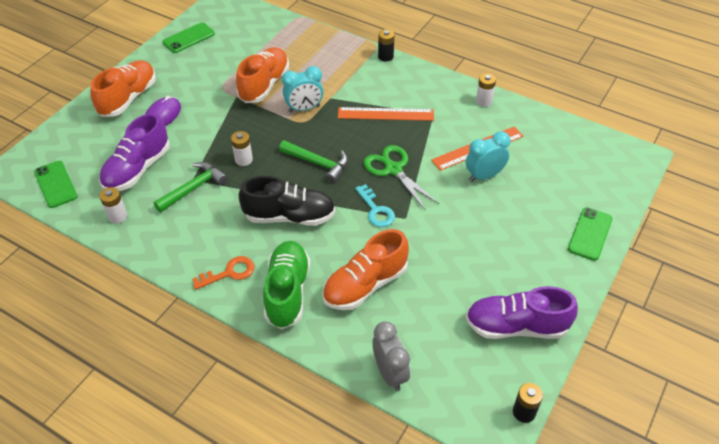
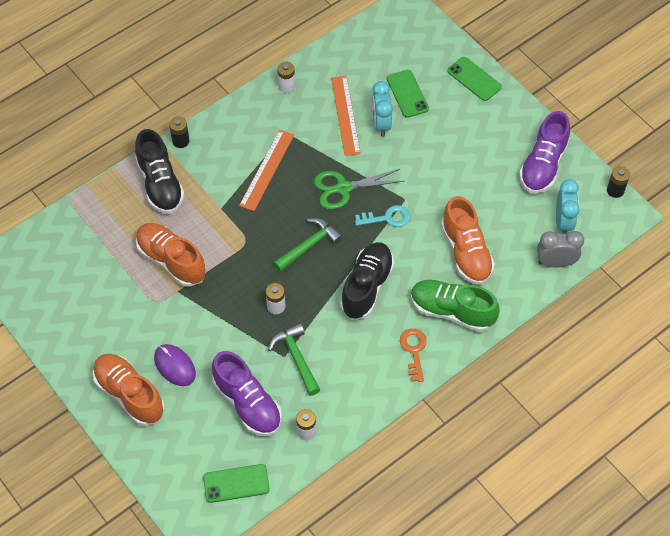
camera: 70 degrees left, 10 degrees up
(188, 38) = (51, 315): green phone -> green phone (407, 94)
(304, 109) = (226, 235): turquoise clock -> turquoise clock (563, 222)
(336, 57) = (160, 184): none -> black shoe

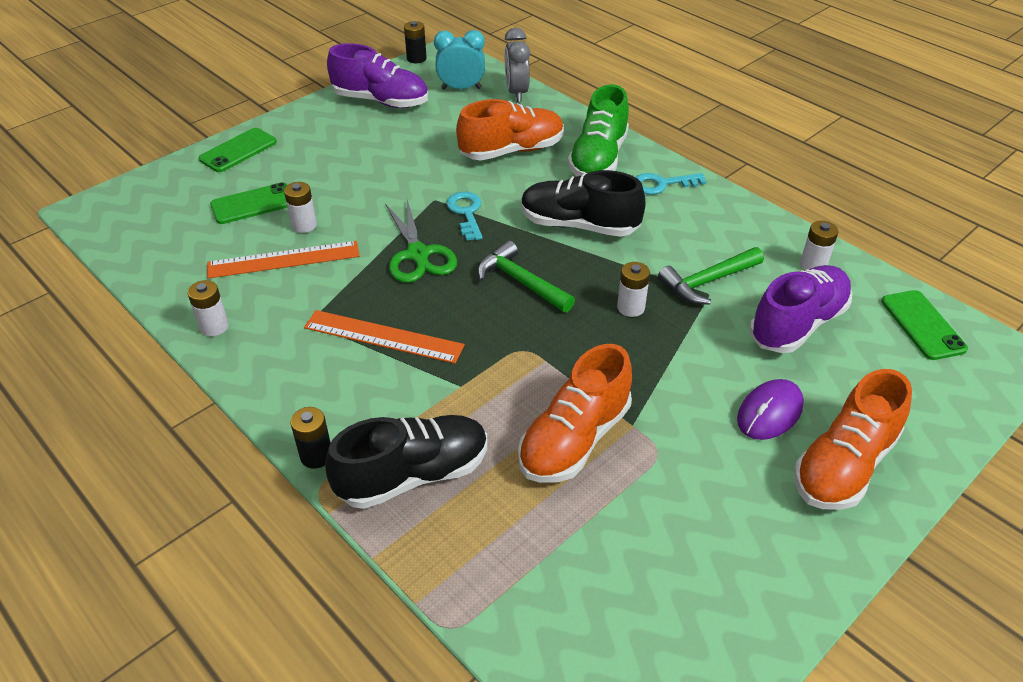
camera: 95 degrees left, 15 degrees down
(381, 124) = (304, 225): turquoise clock -> white battery
(414, 350) = (662, 184): orange key -> turquoise key

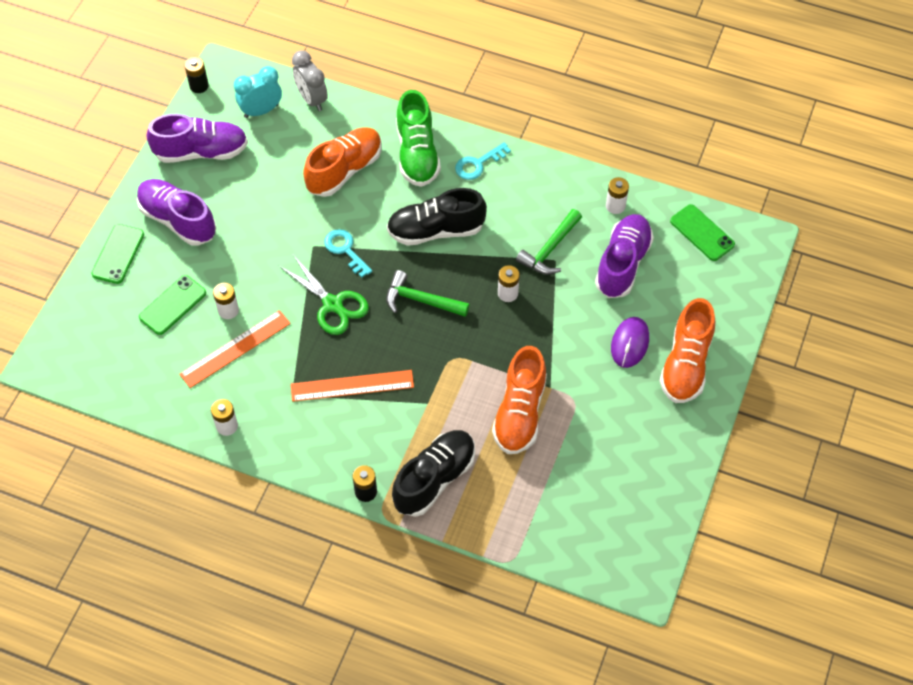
camera: 25 degrees left, 15 degrees up
(316, 142) = (178, 220): none -> purple shoe

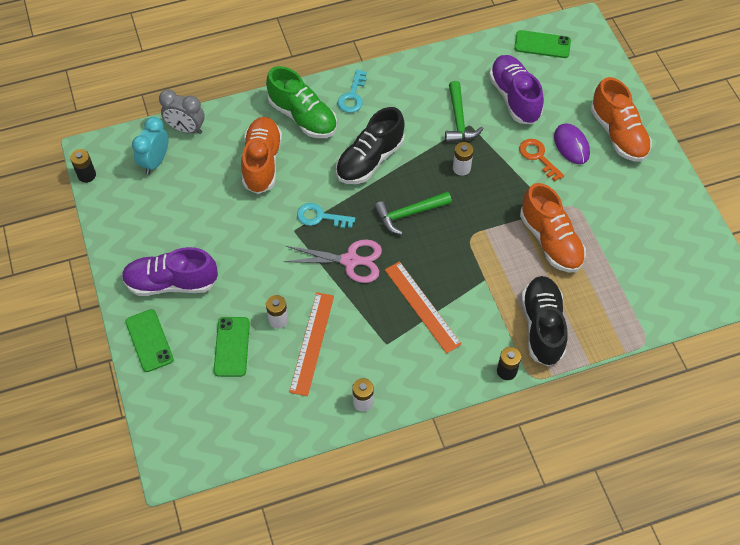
camera: 40 degrees left, 0 degrees up
(201, 151) = (138, 221): purple shoe -> none
(332, 304) = (350, 261): green scissors -> pink scissors
(352, 386) = (422, 306): orange ruler -> orange ruler turned 75 degrees counterclockwise
(587, 332) = (538, 157): none -> orange key
(615, 206) = (471, 63): white battery -> none

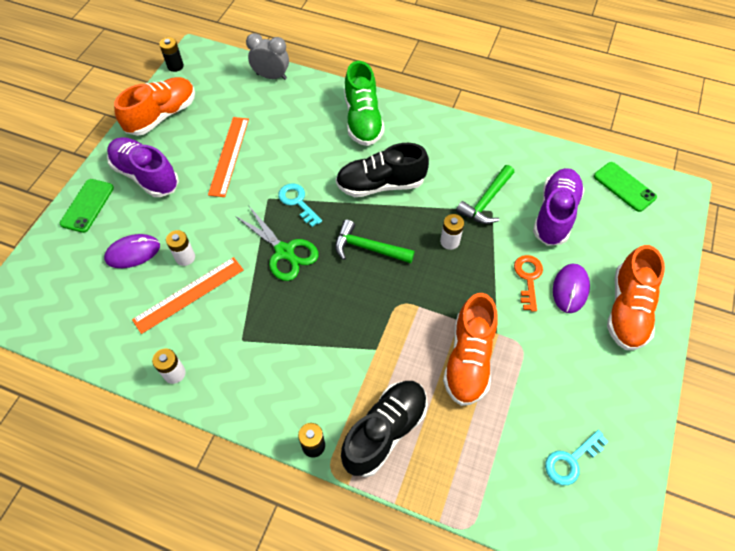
camera: 40 degrees right, 0 degrees up
(155, 162) = (227, 85): turquoise clock -> none
(186, 129) = (271, 76): grey clock -> grey clock turned 135 degrees clockwise
(232, 347) = (133, 252): green phone -> purple mouse
(262, 162) = (298, 133): orange shoe -> orange shoe (162, 115)
(350, 261) = (284, 252): pink scissors -> green scissors
(352, 96) = (417, 128): turquoise key -> turquoise key (571, 460)
(422, 306) = (301, 331): orange ruler -> orange ruler (229, 156)

